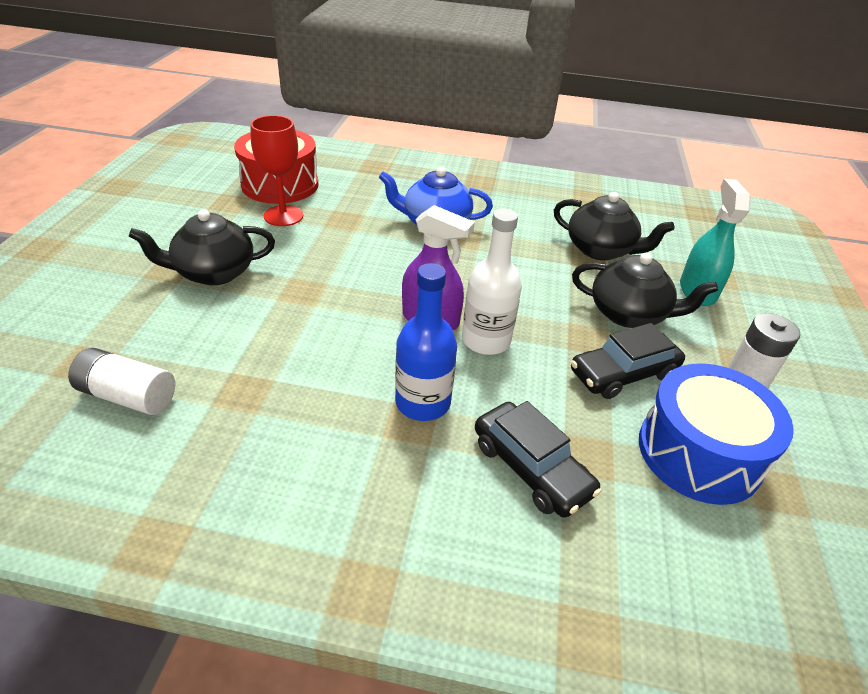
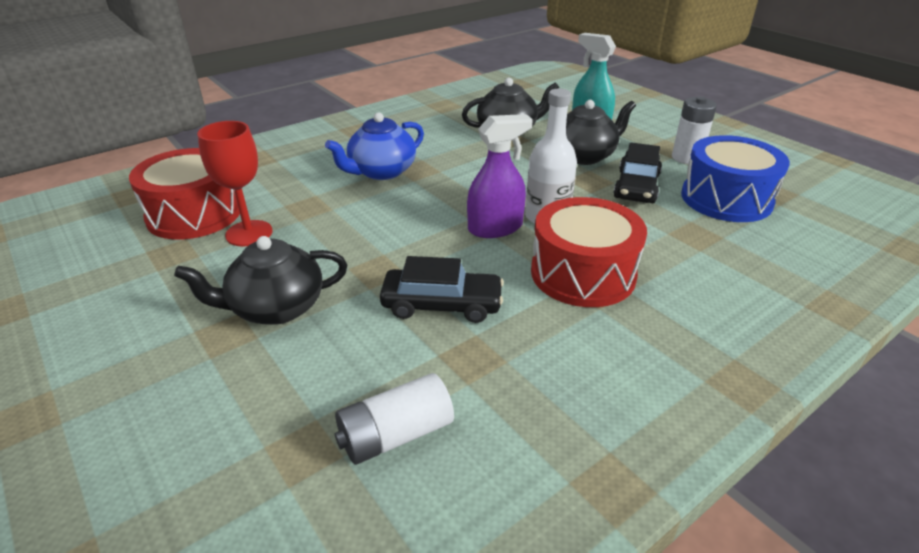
camera: 45 degrees left, 5 degrees down
(214, 273) = (275, 308): black teapot -> black teapot turned 45 degrees clockwise
(423, 402) = (582, 273): blue bottle -> red drum
(531, 468) = (688, 261): black car -> black car (442, 305)

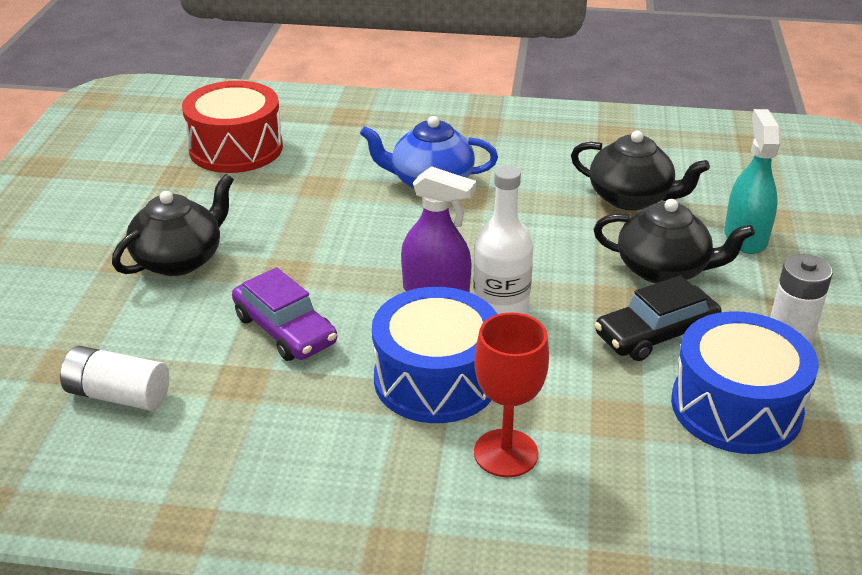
camera: 45 degrees right, 0 degrees up
(249, 233) = (247, 187): red goblet -> red goblet (505, 453)
(275, 308) = (180, 259): black teapot -> black teapot turned 105 degrees clockwise
(442, 305) = (285, 330): black car -> purple car
(582, 273) = (436, 379): red drum -> blue drum

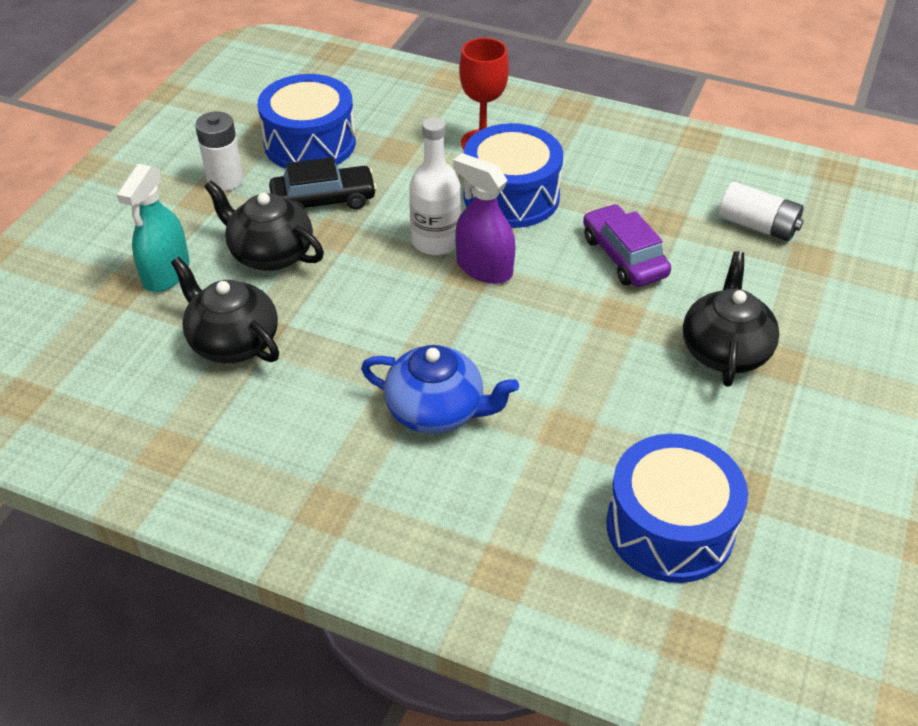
camera: 165 degrees left, 10 degrees up
(180, 259) = (725, 350): black teapot -> black teapot turned 135 degrees clockwise
(236, 148) = (670, 527): red drum -> blue drum

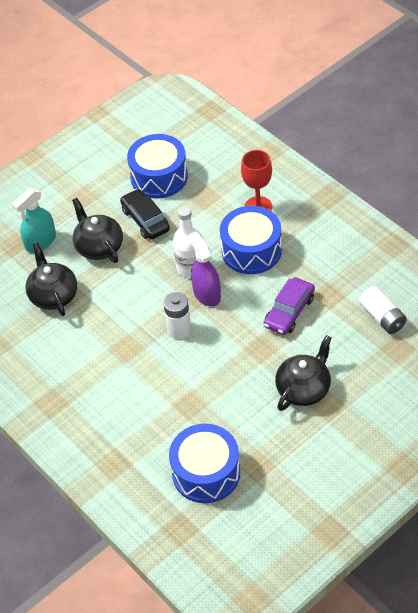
camera: 30 degrees right, 5 degrees up
(225, 180) = (99, 189): white battery -> white battery (179, 330)
(323, 200) = (145, 220): black car -> black car turned 135 degrees counterclockwise
(437, 410) = (132, 370): blue teapot -> none
(624, 256) = (289, 312): purple car -> purple car turned 150 degrees counterclockwise

